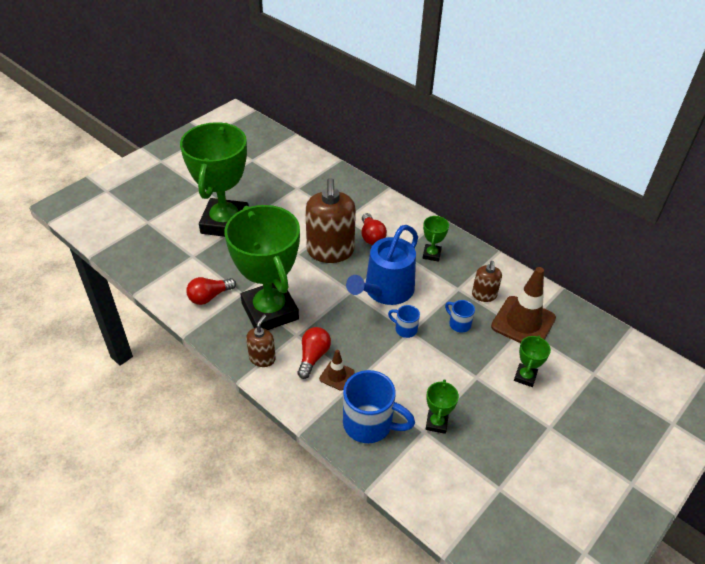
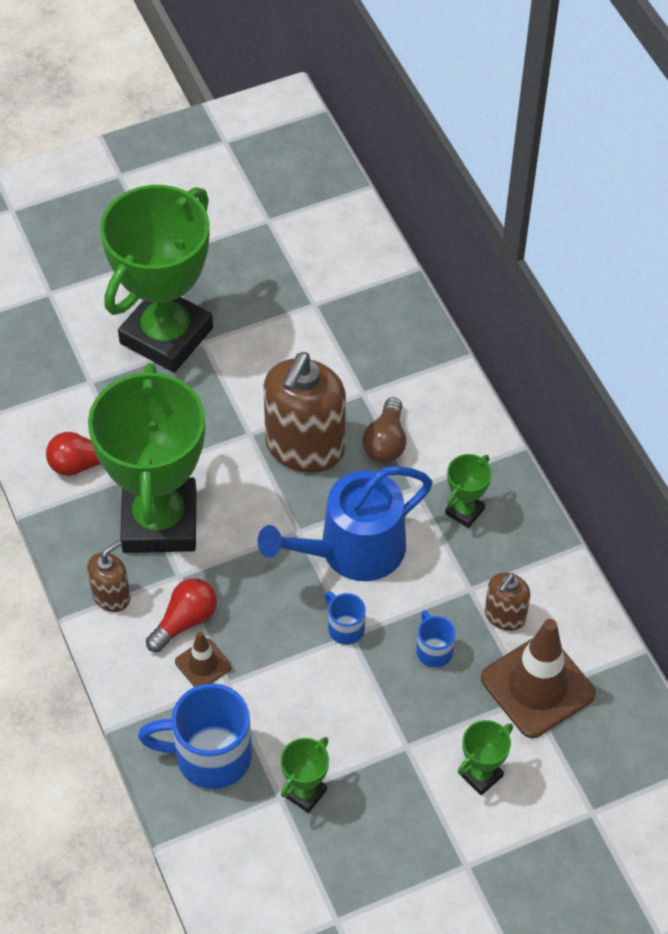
camera: 25 degrees right, 10 degrees up
(369, 424) = (210, 756): blue mug -> blue mug turned 135 degrees clockwise
(371, 236) = (386, 442): red light bulb -> brown light bulb

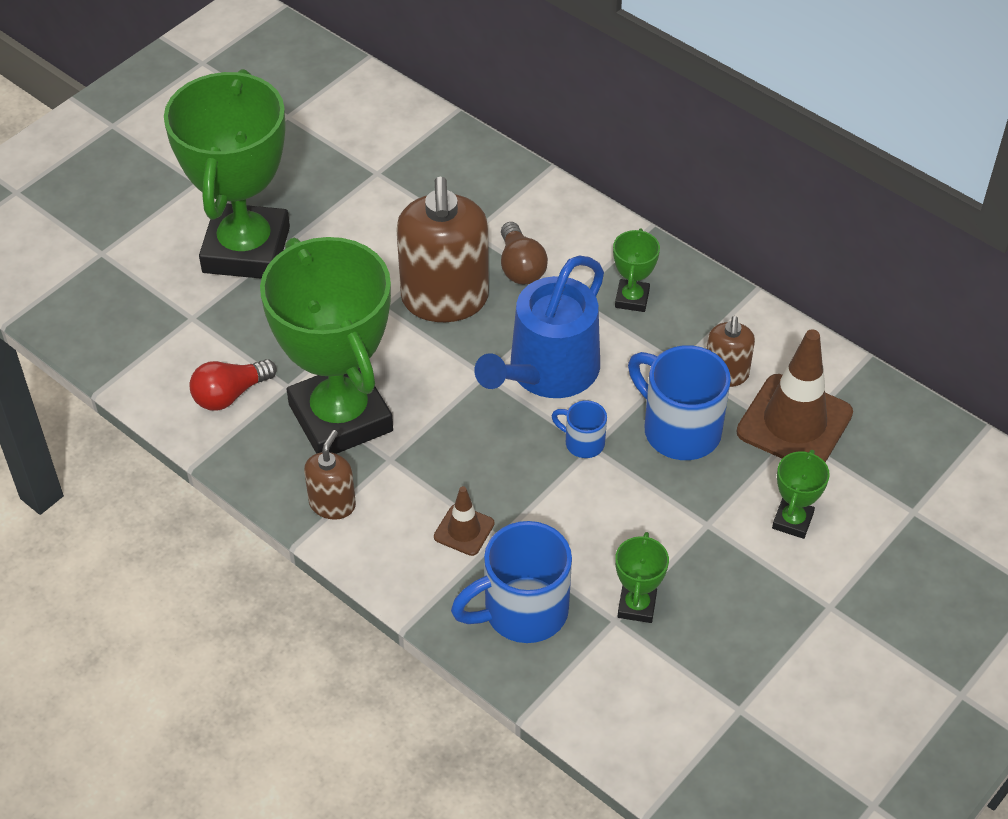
camera: 25 degrees left, 5 degrees down
(185, 621) = (421, 498): red light bulb -> none
(433, 650) = (679, 429): blue mug -> blue mug, size x1.98

